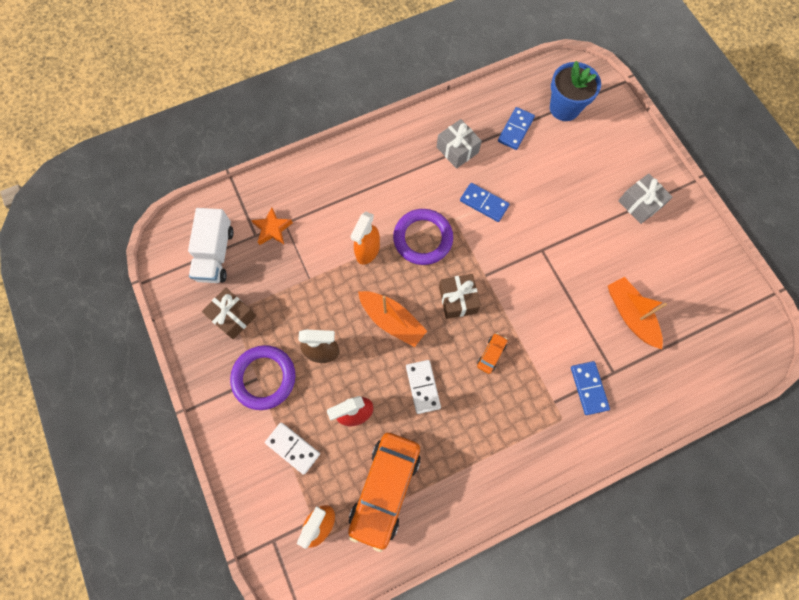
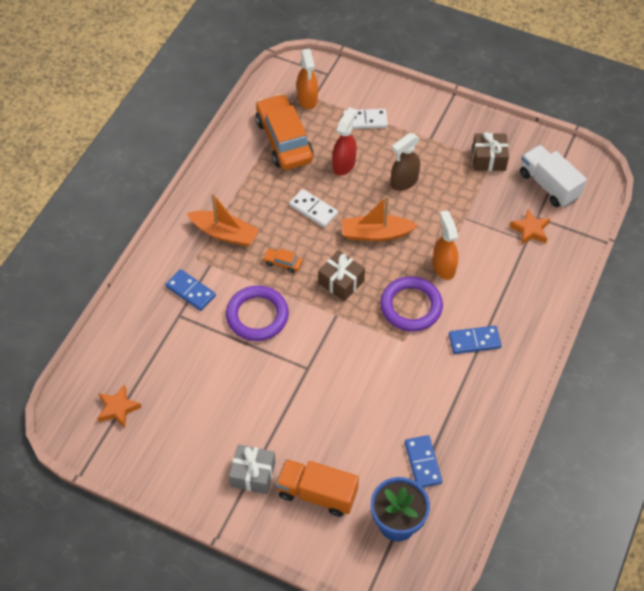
camera: 140 degrees right, 15 degrees down
(264, 378) = (426, 141): purple ring -> purple ring (257, 316)
(457, 150) = (455, 402): grey gift -> none
(484, 203) = (389, 371): blue domino -> blue domino (474, 341)
(491, 354) = (282, 263): orange car -> orange car turned 120 degrees clockwise
(603, 161) = (317, 493): none -> orange truck
(630, 315) = (194, 368): orange boat -> orange boat (224, 233)
(714, 326) = (118, 408): none -> orange star

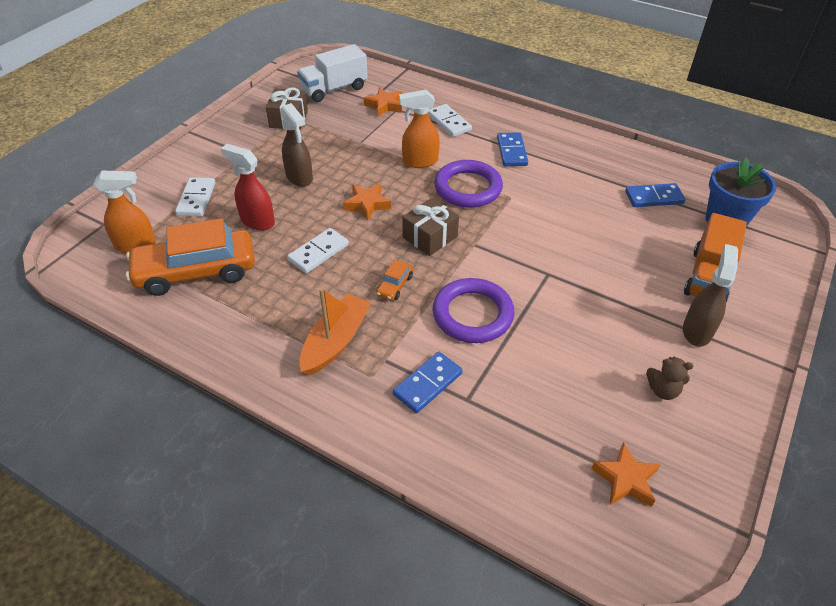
camera: 85 degrees left, 10 degrees down
(192, 441) = (663, 390): none -> brown teddy bear
(253, 474) = (697, 330): grey gift -> brown spray bottle
(376, 234) = (367, 204): orange boat -> orange star
(513, 286) = (449, 122): none -> white domino

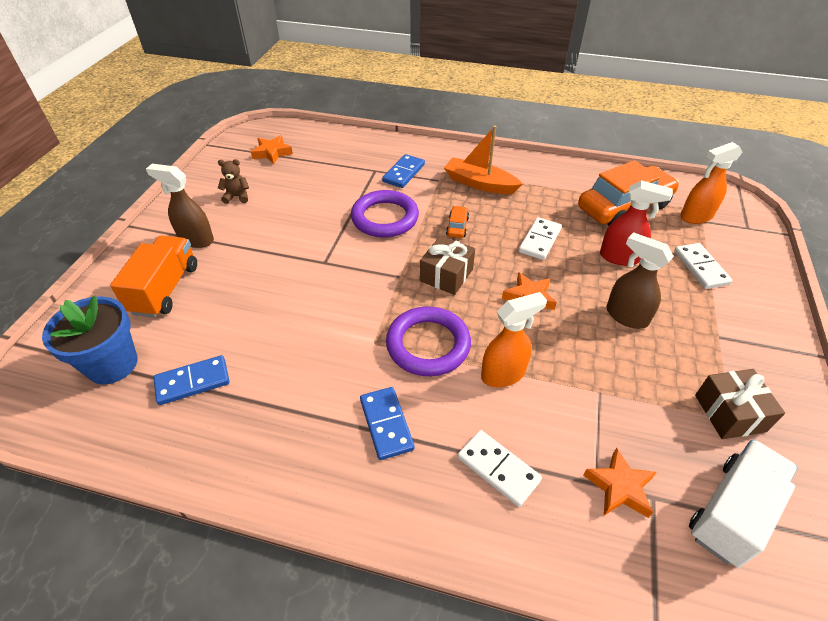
camera: 165 degrees right, 0 degrees up
(335, 341) = (479, 184): orange boat -> orange boat turned 105 degrees clockwise
(697, 330) = (196, 239): brown spray bottle -> brown spray bottle turned 105 degrees clockwise

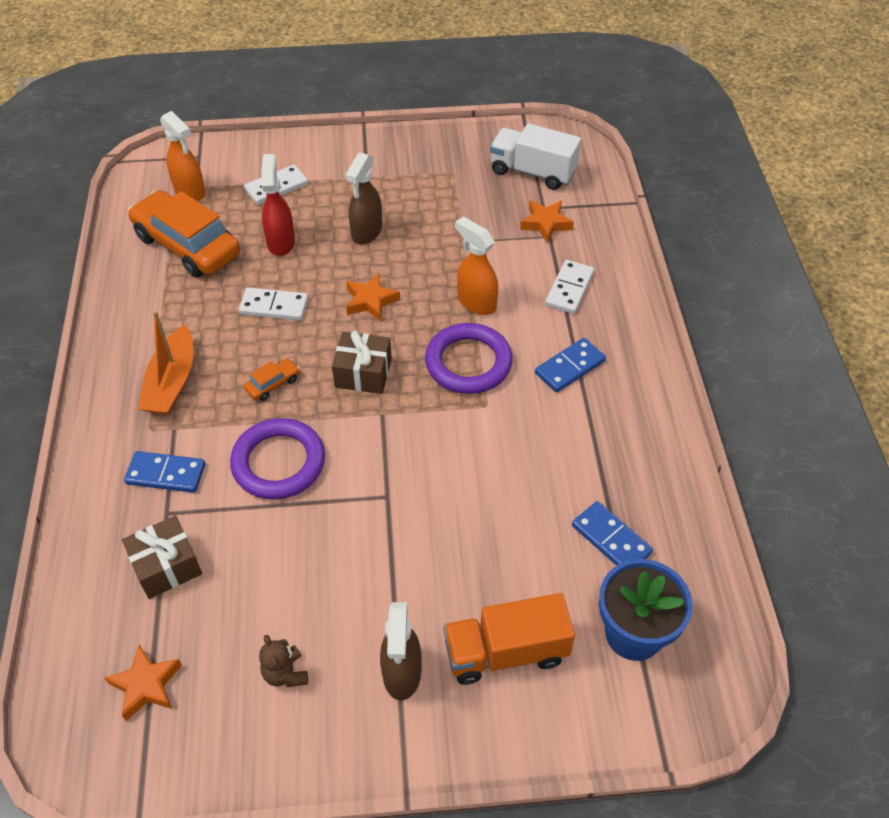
camera: 110 degrees left, 5 degrees up
(457, 227) = (273, 384): orange car -> orange car turned 150 degrees clockwise
(730, 413) = (448, 171): brown gift -> brown gift (166, 566)

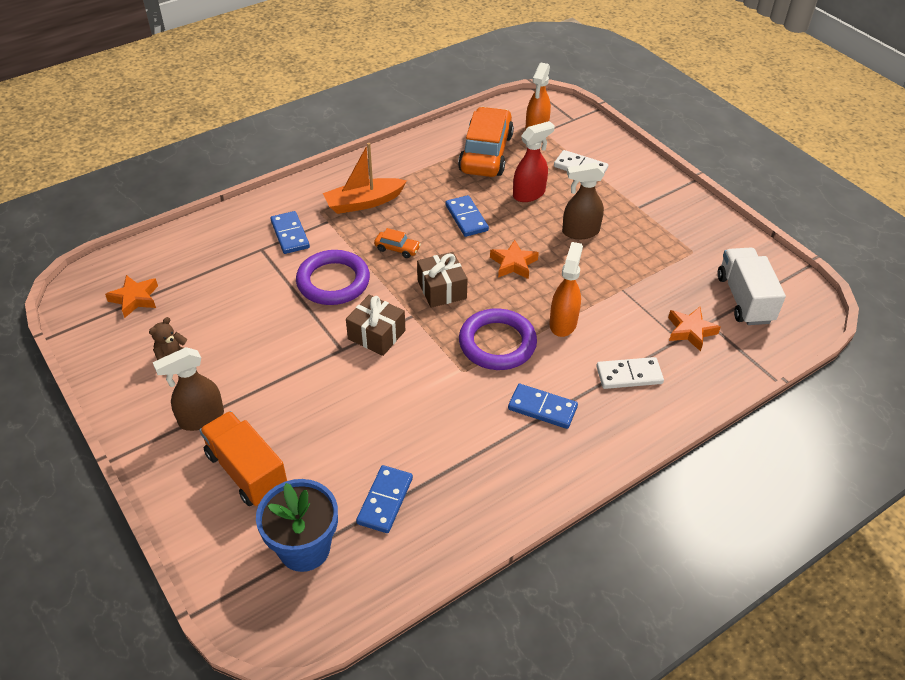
camera: 60 degrees right, 5 degrees down
(166, 566) = (222, 267): brown gift -> brown gift (376, 335)
(274, 306) = (466, 218): white domino -> blue domino

